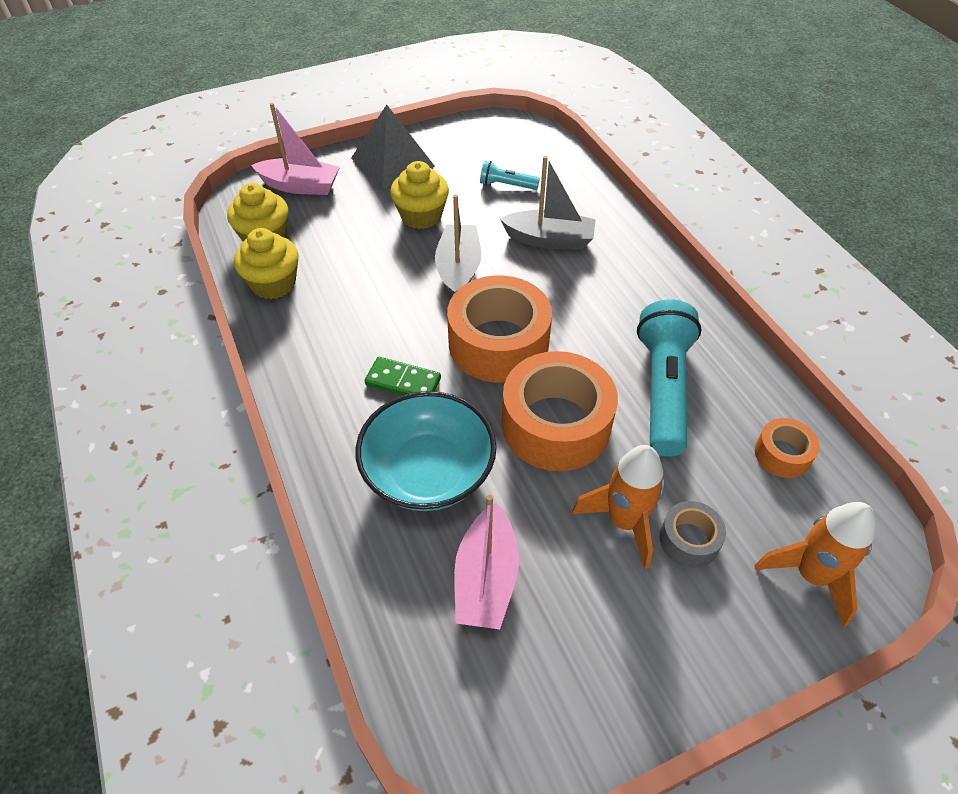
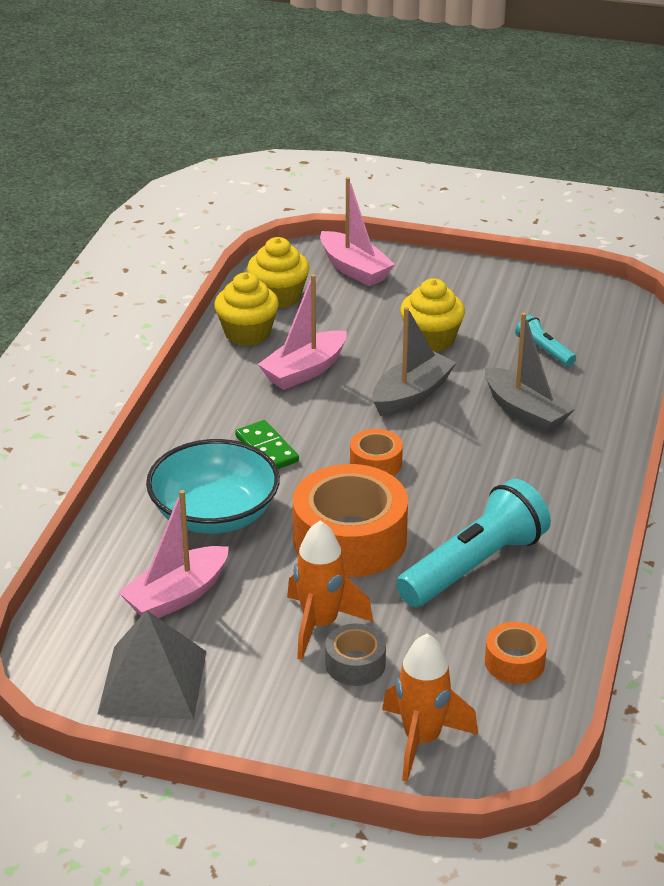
camera: 40 degrees right, 15 degrees down
(356, 293) = (304, 371): none -> pink boat
(392, 162) = (460, 285): grey pyramid -> grey pyramid (153, 682)
(498, 343) = (376, 463): orange tape -> orange tape, size x0.49

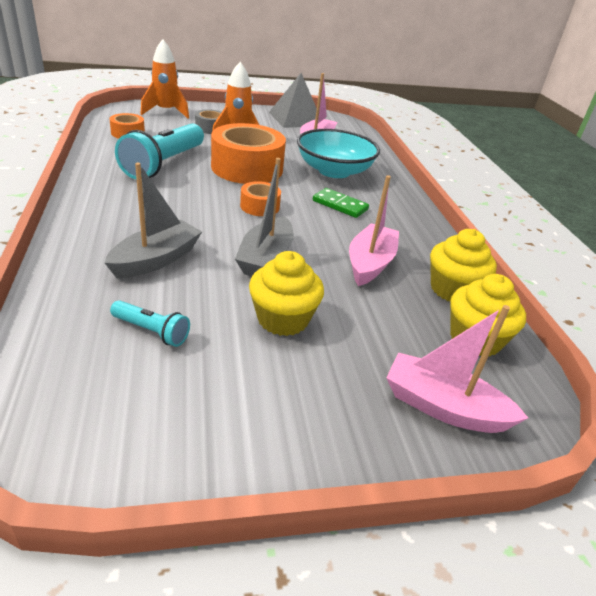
camera: 150 degrees right, 0 degrees up
(525, 412) = (156, 260): grey boat -> grey boat turned 105 degrees clockwise

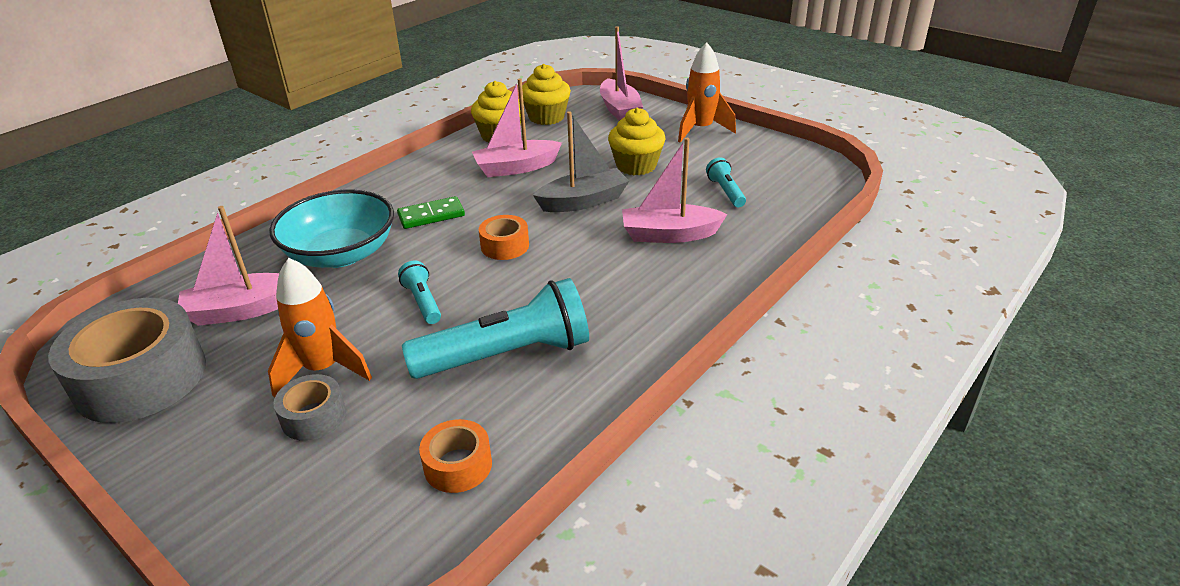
camera: 125 degrees left, 0 degrees up
(156, 260) = (669, 235): grey boat -> pink boat
(166, 112) = (291, 520): orange rocket -> orange rocket (700, 130)
(247, 168) = (423, 301): orange tape -> turquoise flashlight
(296, 119) = (141, 378): grey pyramid -> grey tape
(340, 205) = (431, 215): green domino -> green domino turned 75 degrees clockwise

